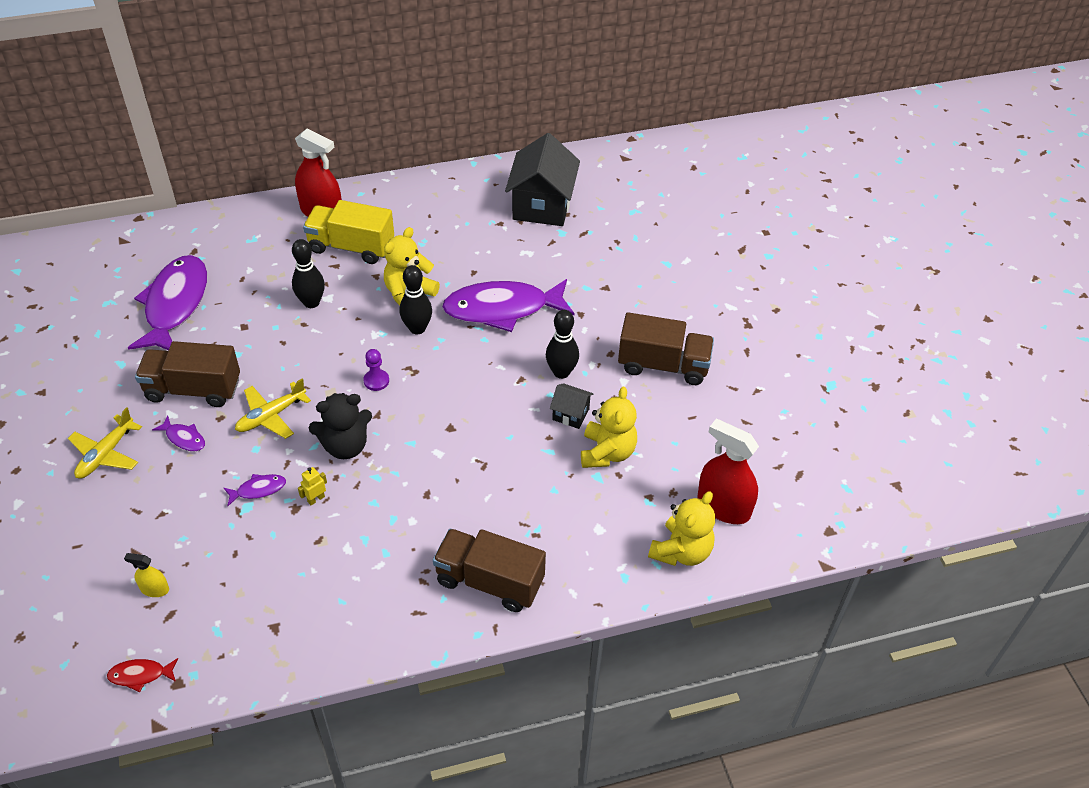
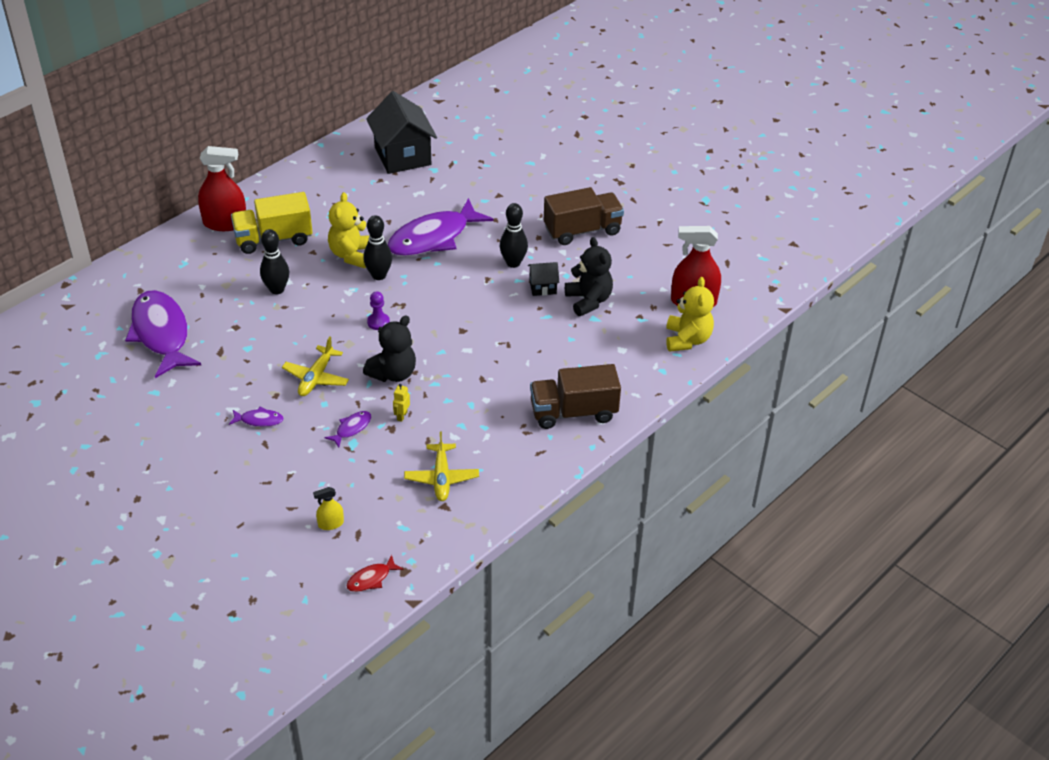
camera: 30 degrees left, 5 degrees down
(106, 454) = (204, 457): yellow plane -> yellow plane (441, 478)
(193, 389) = (235, 385): brown truck -> none
(607, 452) = (588, 301): yellow teddy bear -> black teddy bear

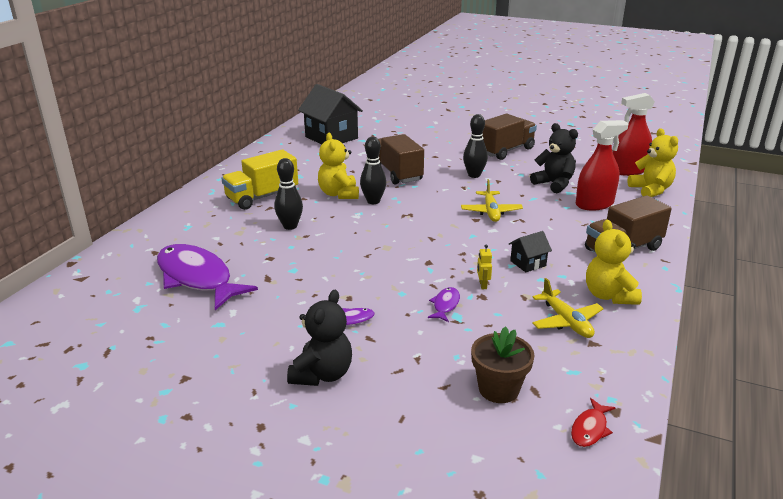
camera: 20 degrees left, 15 degrees down
(225, 223) = (210, 195): red spray bottle -> red spray bottle (594, 204)
(316, 378) = (377, 276): yellow plane -> yellow plane (491, 212)
(331, 524) = (498, 389): yellow spray bottle -> brown flower pot
(378, 322) = (400, 228): purple pawn -> none
(393, 373) = (445, 258): black teddy bear -> black teddy bear (322, 374)
(433, 238) = (397, 173): purple fish -> brown truck
(506, 462) = (609, 295): none -> yellow teddy bear
(543, 287) = (511, 183): black house -> black house (528, 263)

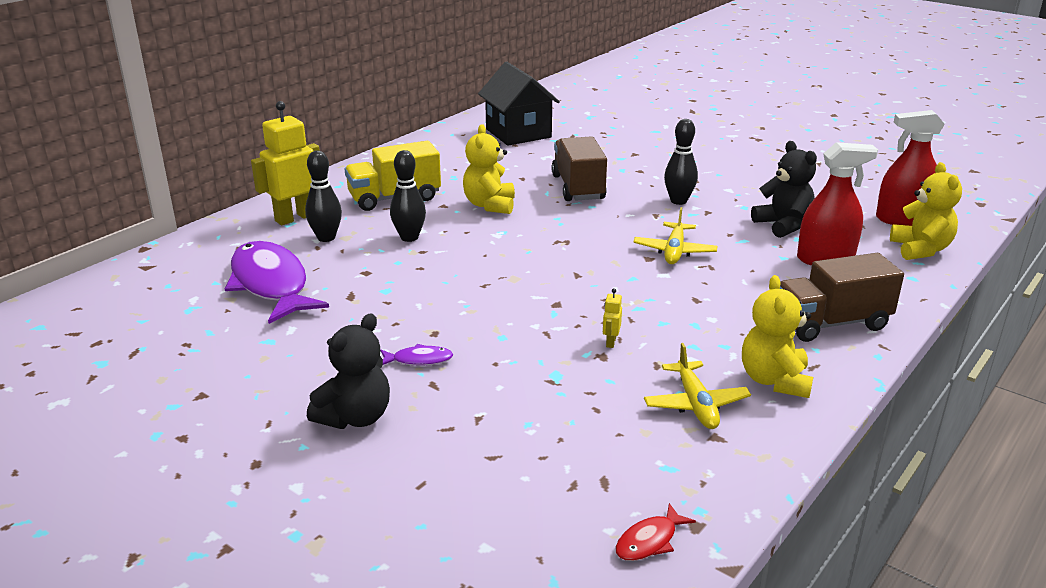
camera: 15 degrees right, 0 degrees up
(189, 222) = (295, 218): none -> yellow robot
(373, 201) = (528, 219): black bowling pin -> black bowling pin (326, 238)
(445, 305) = (548, 360): purple fish -> none
(498, 389) = (559, 472): brown flower pot -> none
(505, 150) = (740, 173): brown truck -> none
(528, 263) = (687, 323): black house -> none

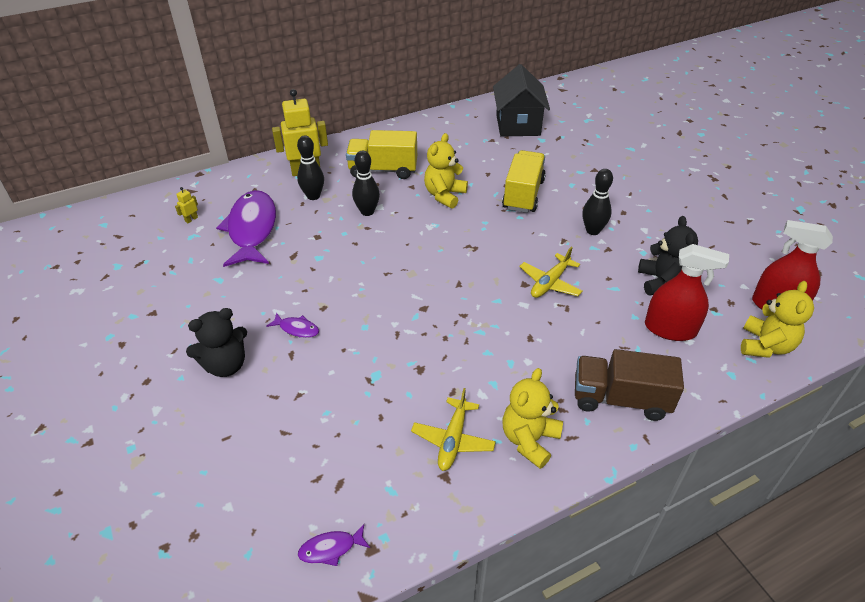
camera: 25 degrees right, 15 degrees up
(578, 187) = (523, 194): brown truck -> yellow truck
(610, 342) = (435, 358): yellow robot -> yellow robot (191, 219)
(649, 541) = (331, 548): red fish -> purple fish

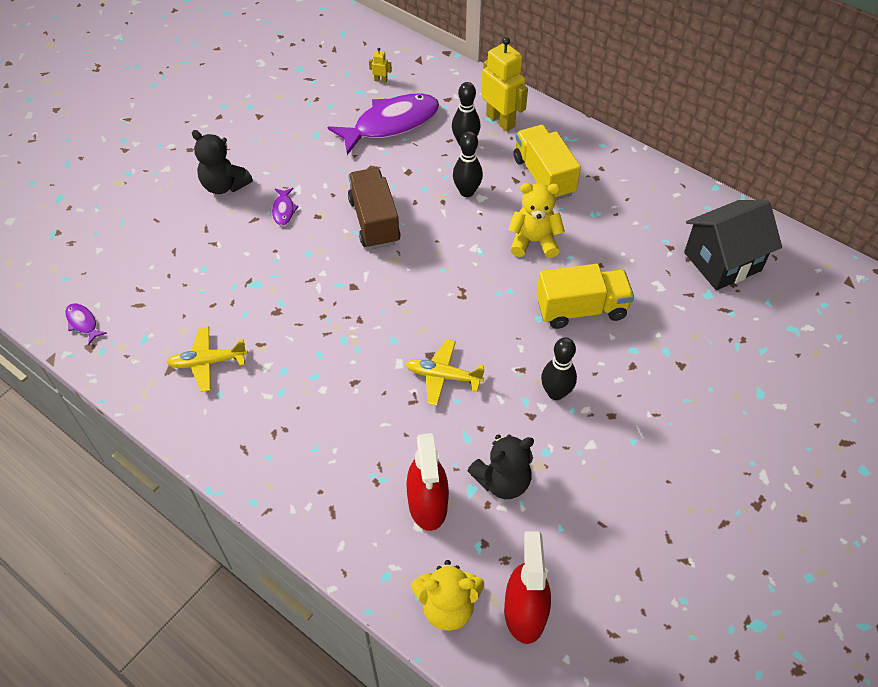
camera: 65 degrees right, 10 degrees up
(529, 440) = (229, 417): yellow teddy bear -> none
(620, 399) = (307, 478): brown truck -> brown truck (374, 221)

